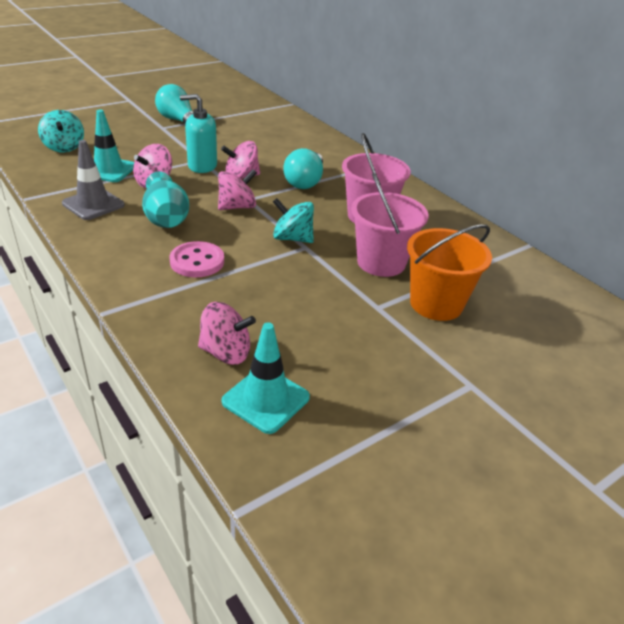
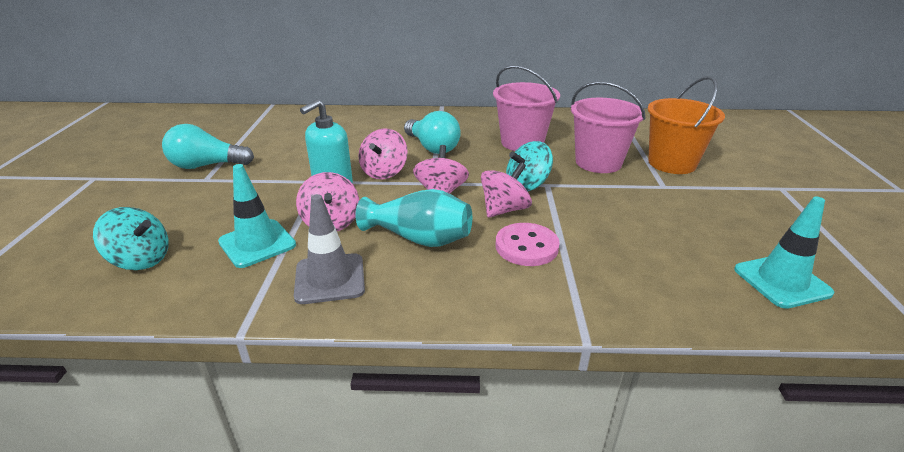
camera: 50 degrees left, 5 degrees down
(226, 352) = (700, 280): pink spinning top -> pink spinning top (504, 210)

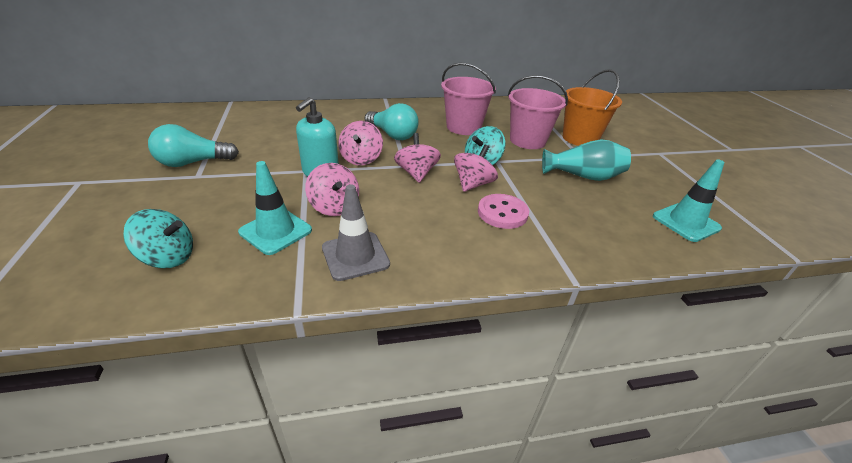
camera: 15 degrees left, 5 degrees up
(419, 238) = (415, 214): turquoise vase -> turquoise vase (583, 176)

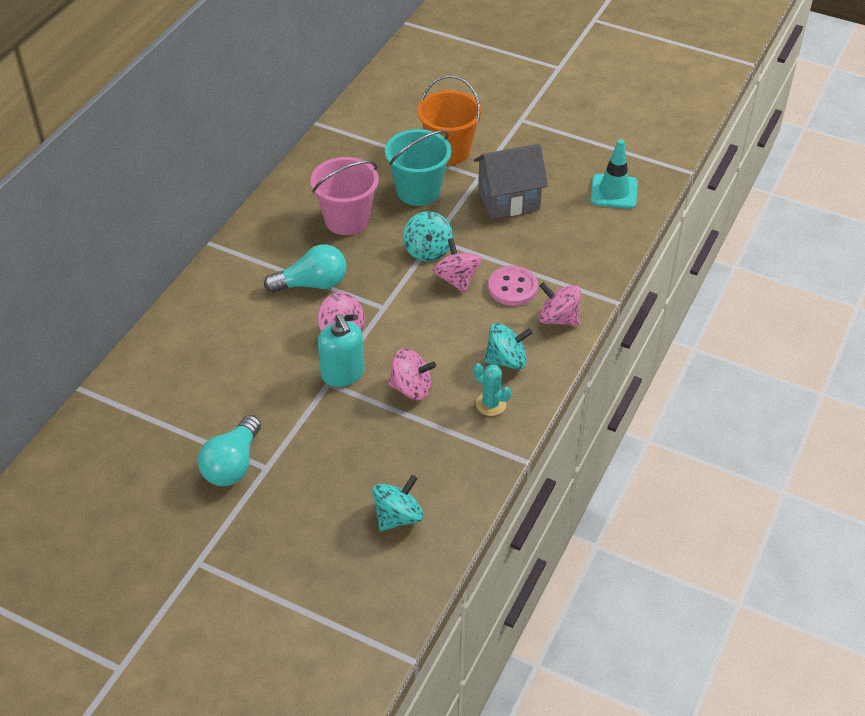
camera: 50 degrees left, 10 degrees up
(275, 231) = (416, 440): turquoise traffic cone -> none
(355, 256) = (491, 404): grey traffic cone -> turquoise cactus
(416, 173) = (405, 307): pink spinning top -> pink spinning top (558, 318)
(418, 243) = (506, 360): none -> turquoise spinning top
(527, 140) = (418, 191): pink bucket -> turquoise bucket
(583, 176) = (509, 200): turquoise vase -> grey house

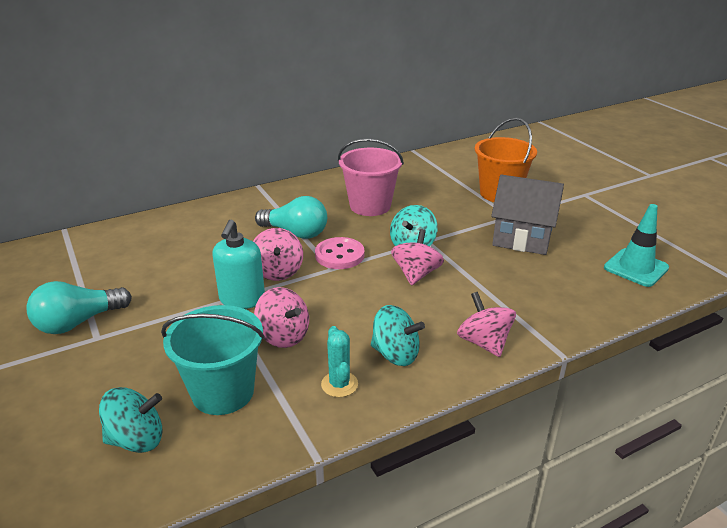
camera: 35 degrees right, 15 degrees down
(418, 191) = (447, 208): turquoise bucket -> turquoise bucket (223, 392)
(512, 287) = (462, 300): pink button -> pink button (339, 255)

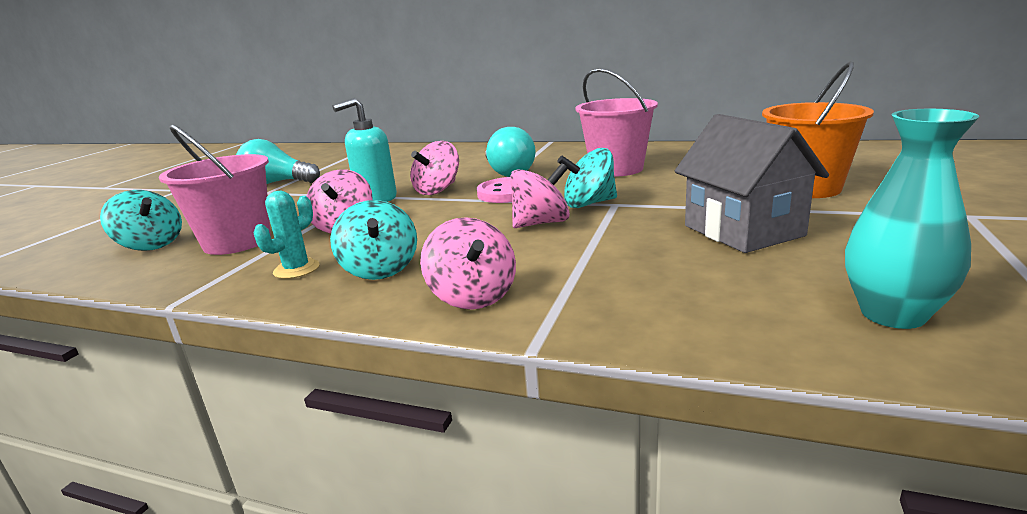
camera: 50 degrees right, 10 degrees down
(223, 392) = (237, 242): turquoise bucket -> pink bucket
(484, 342) = (473, 296): pink spinning top -> pink spinning top turned 135 degrees clockwise
(636, 268) = (892, 314): turquoise traffic cone -> turquoise vase

